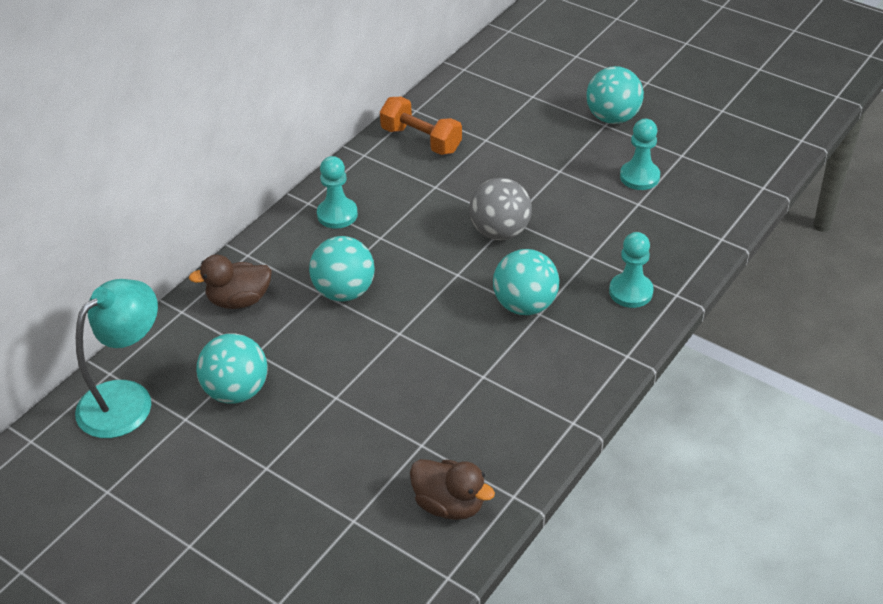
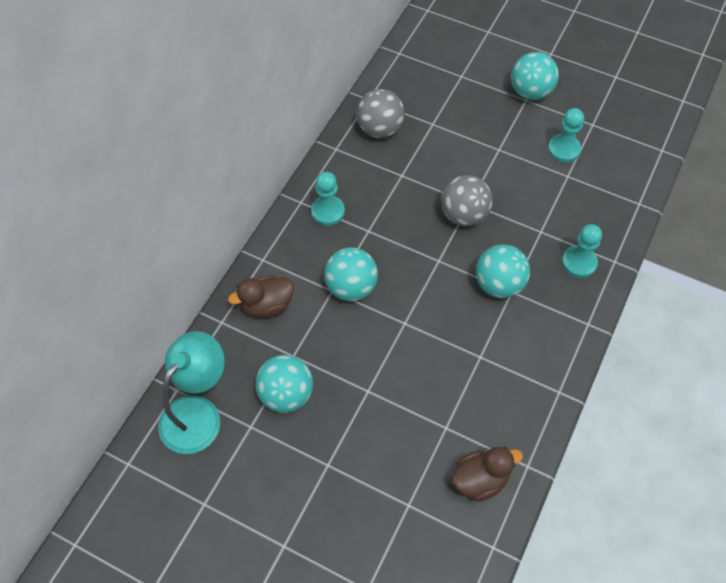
camera: 10 degrees left, 15 degrees up
(421, 140) = (380, 129): orange dumbbell -> grey ball
(449, 504) = (480, 480): brown duck -> brown duck turned 45 degrees counterclockwise

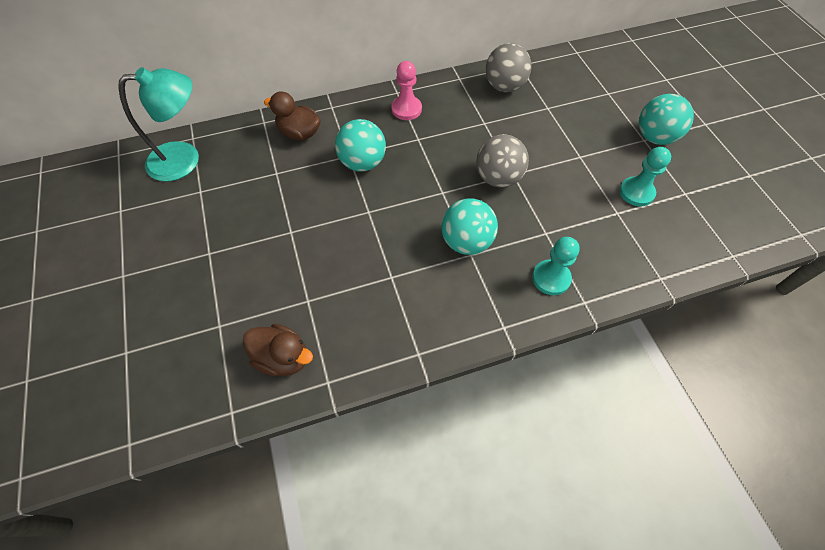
camera: 45 degrees right, 0 degrees up
(286, 394) = (242, 191): turquoise ball -> none
(328, 211) = (406, 109): turquoise pawn -> pink pawn

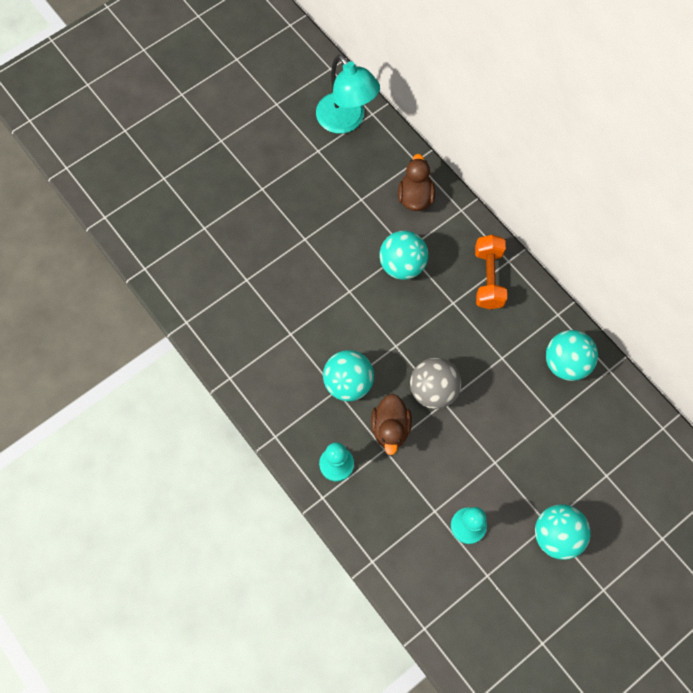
camera: 70 degrees right, 10 degrees up
(283, 358) = (194, 283): brown duck -> brown duck (390, 428)
(406, 109) = (488, 278): pink pawn -> orange dumbbell
(504, 86) = (565, 363): grey ball -> turquoise ball

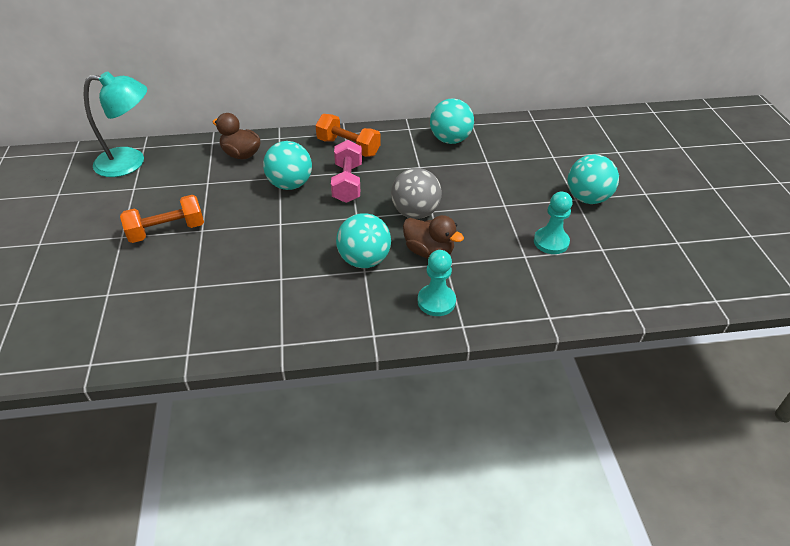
camera: 60 degrees left, 25 degrees down
(288, 215) = (167, 231): none -> orange dumbbell
(435, 310) = (347, 183): none -> pink dumbbell

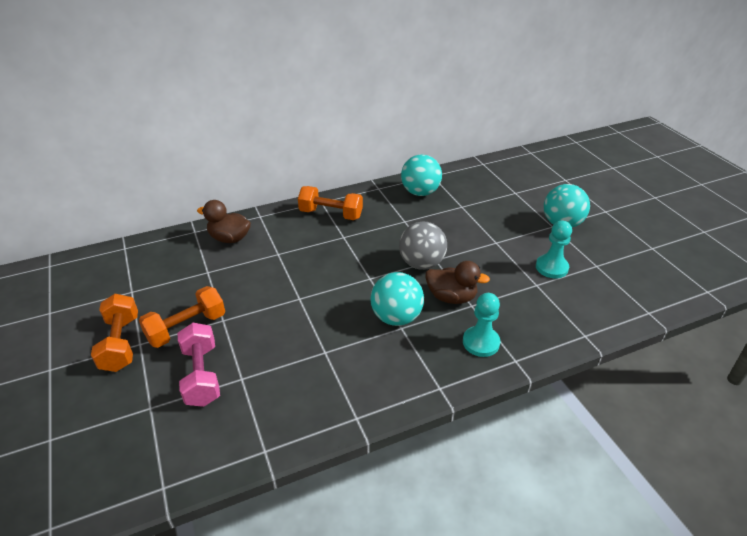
camera: 15 degrees left, 5 degrees down
(105, 233) = (121, 343): none -> orange dumbbell
(130, 162) = (116, 266): turquoise lamp -> none
(290, 184) = (291, 259): turquoise ball -> none
(347, 183) = (346, 248): pink dumbbell -> pink dumbbell (202, 375)

